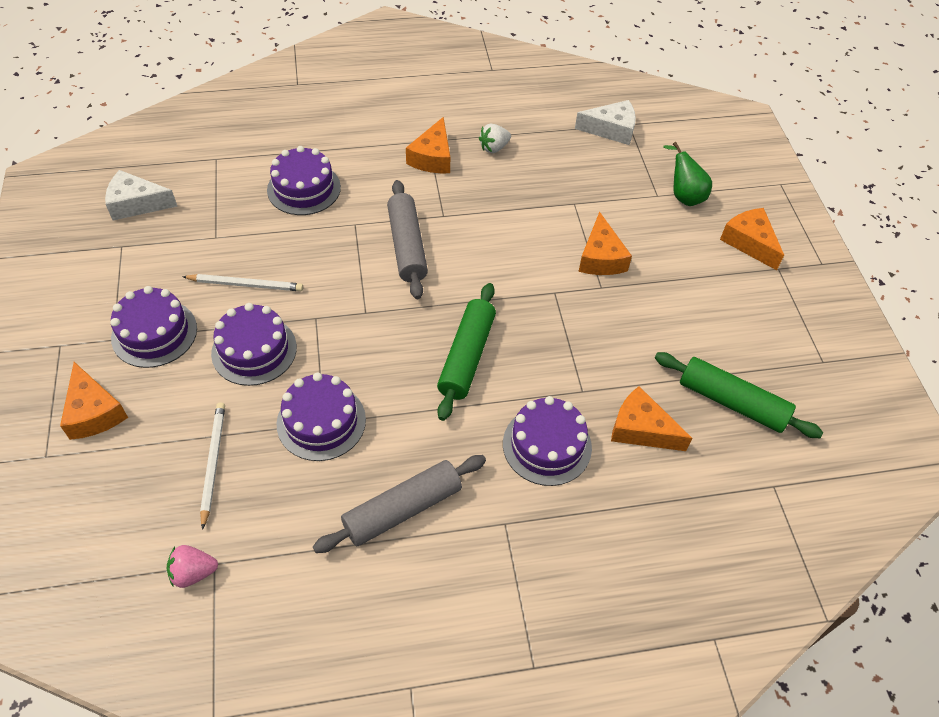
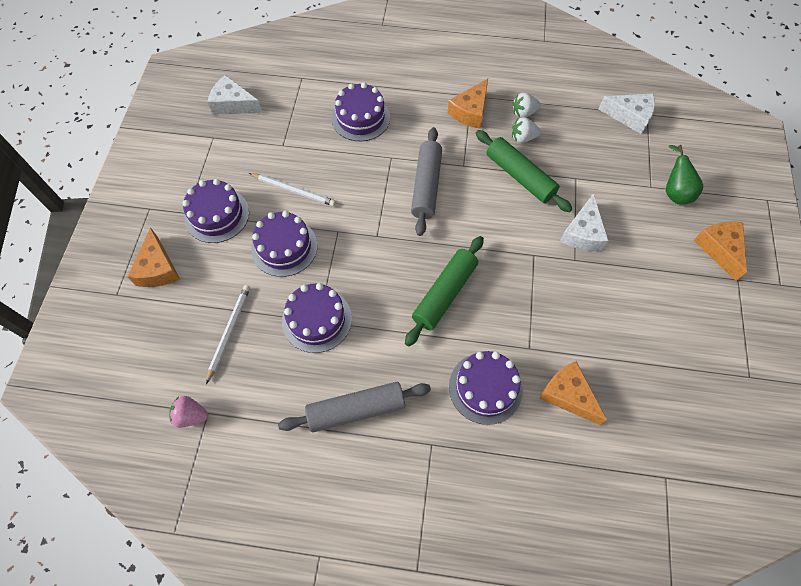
camera: 20 degrees right, 10 degrees up
(502, 173) = (523, 138): none -> white strawberry
(600, 257) = (583, 233): orange cheese -> white cheese
(732, 402) = (654, 392): green rolling pin -> green rolling pin (520, 176)

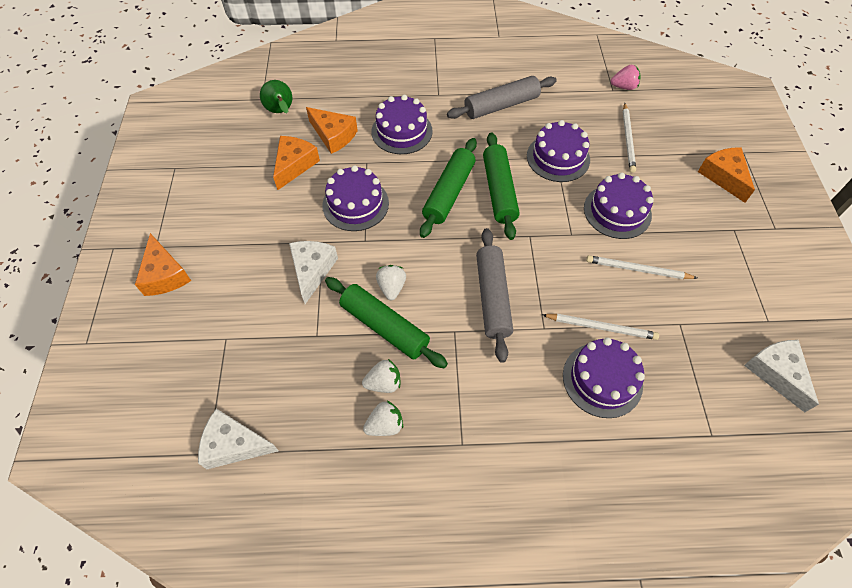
camera: 170 degrees right, 5 degrees down
(217, 215) = (702, 232): purple cake -> purple cake (355, 204)
(233, 104) = (776, 373): white cheese -> white cheese turned 120 degrees counterclockwise
(346, 151) = (601, 327): none -> white pencil
(392, 288) = (499, 191): none -> green rolling pin
(470, 111) = (459, 415): orange cheese -> orange cheese (294, 165)
(511, 207) = (391, 287): none -> white strawberry
(674, 192) = (198, 335): green pear -> green pear (281, 112)

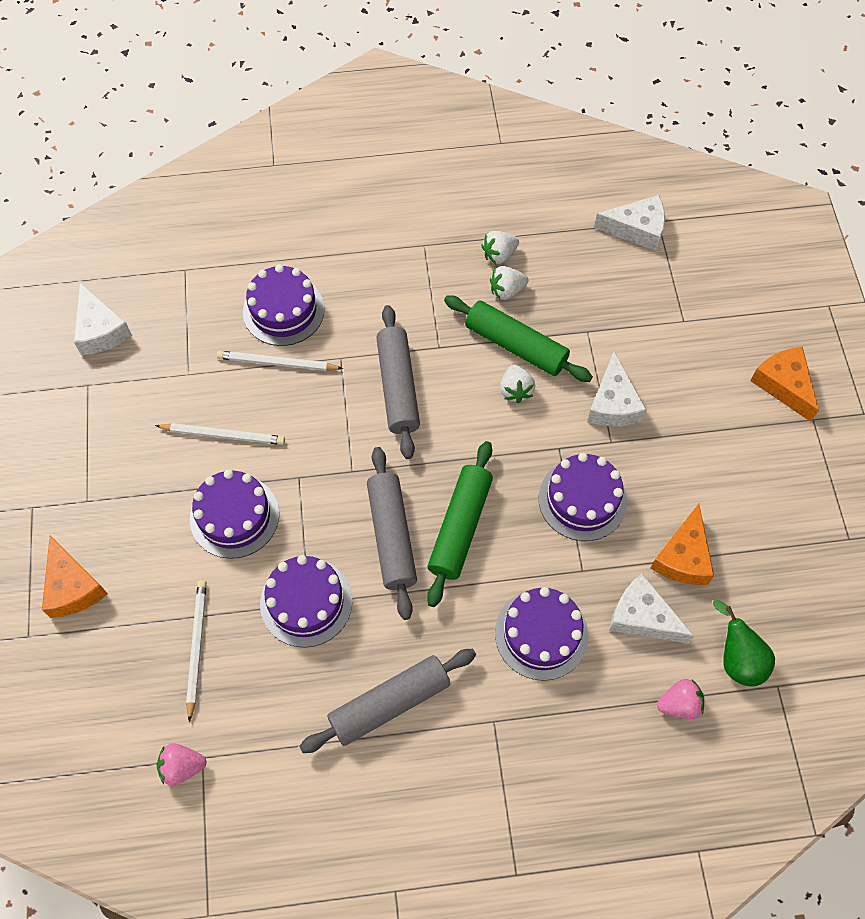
camera: 175 degrees right, 5 degrees up
(325, 94) = (679, 704): none -> pink strawberry
(333, 135) = (642, 617): orange cheese -> white cheese
(499, 191) = (392, 536): green rolling pin -> grey rolling pin

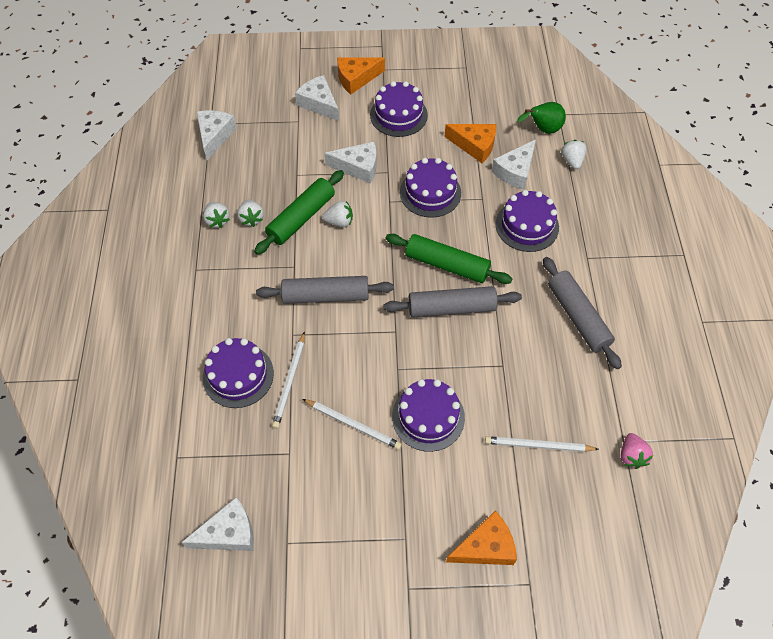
camera: 85 degrees left, 5 degrees down
(223, 435) = (353, 425): white pencil -> white pencil turned 105 degrees clockwise
(306, 602) = (502, 367): purple cake -> purple cake (398, 115)
(679, 704) = (572, 161): pink strawberry -> white strawberry
(722, 342) = (319, 103): none -> white cheese

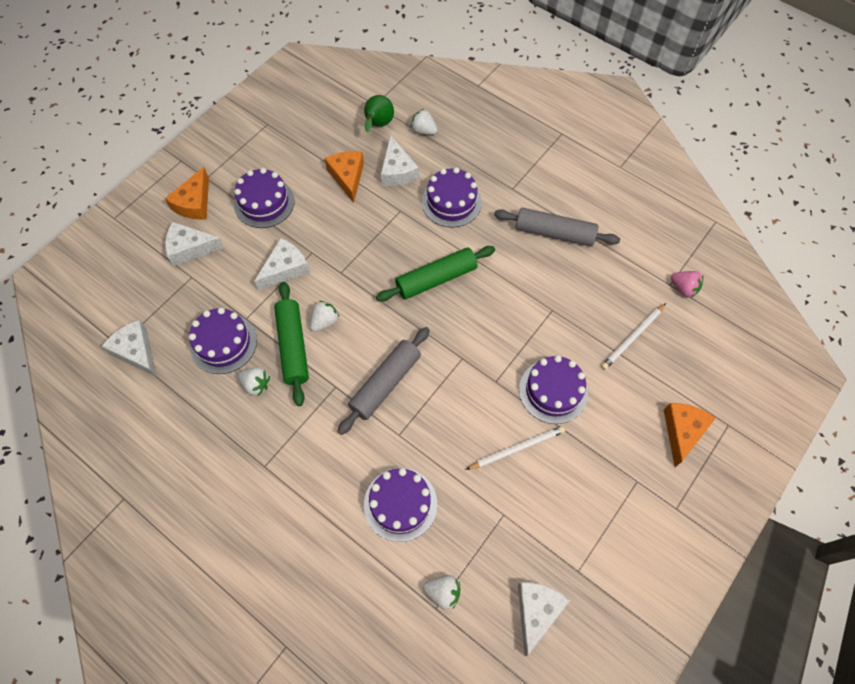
camera: 50 degrees left, 5 degrees up
(217, 220) = (230, 413): white strawberry -> white strawberry (443, 592)
(290, 382) = (440, 468): white pencil -> none
(430, 192) = (360, 239): purple cake -> purple cake (223, 343)
(451, 308) = (476, 305): grey rolling pin -> none
(474, 146) = (347, 177): orange cheese -> orange cheese turned 75 degrees counterclockwise

